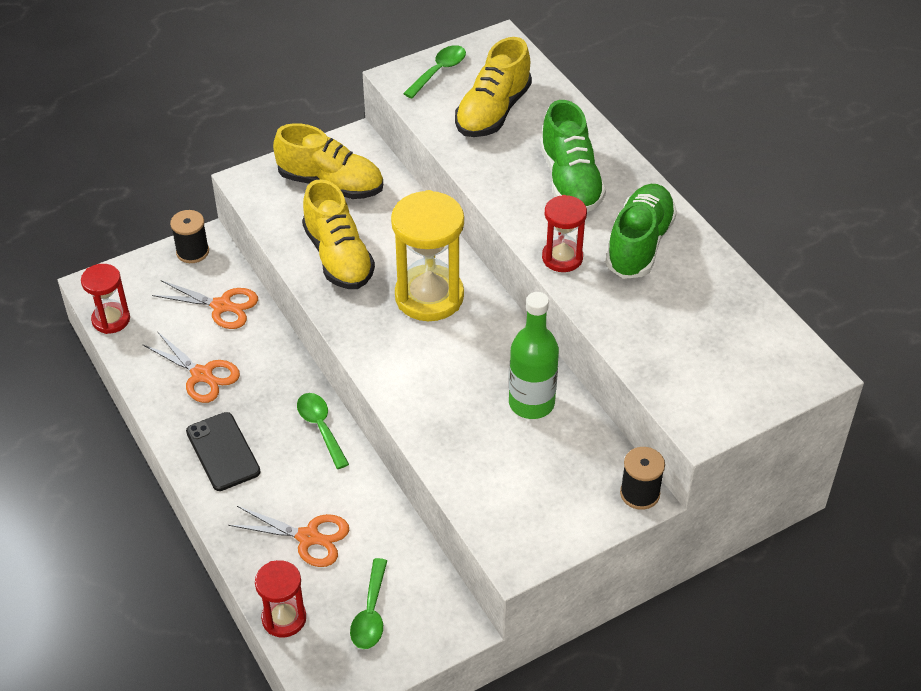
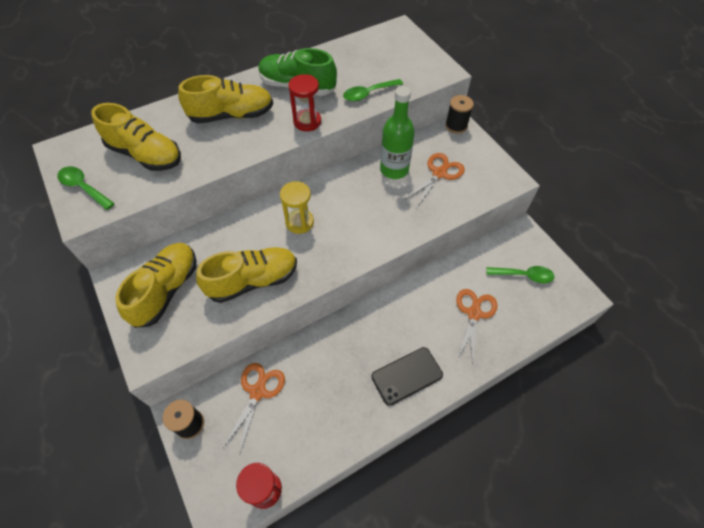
camera: 90 degrees left, 10 degrees up
(202, 375) = (331, 400): orange scissors -> orange scissors (439, 173)
(284, 618) = (538, 324): red hourglass -> none
(320, 427) = (381, 311): green spoon -> green spoon (368, 94)
(429, 296) = (299, 222): yellow hourglass -> yellow hourglass, size x0.57
(570, 180) = (231, 115): green shoe -> yellow shoe

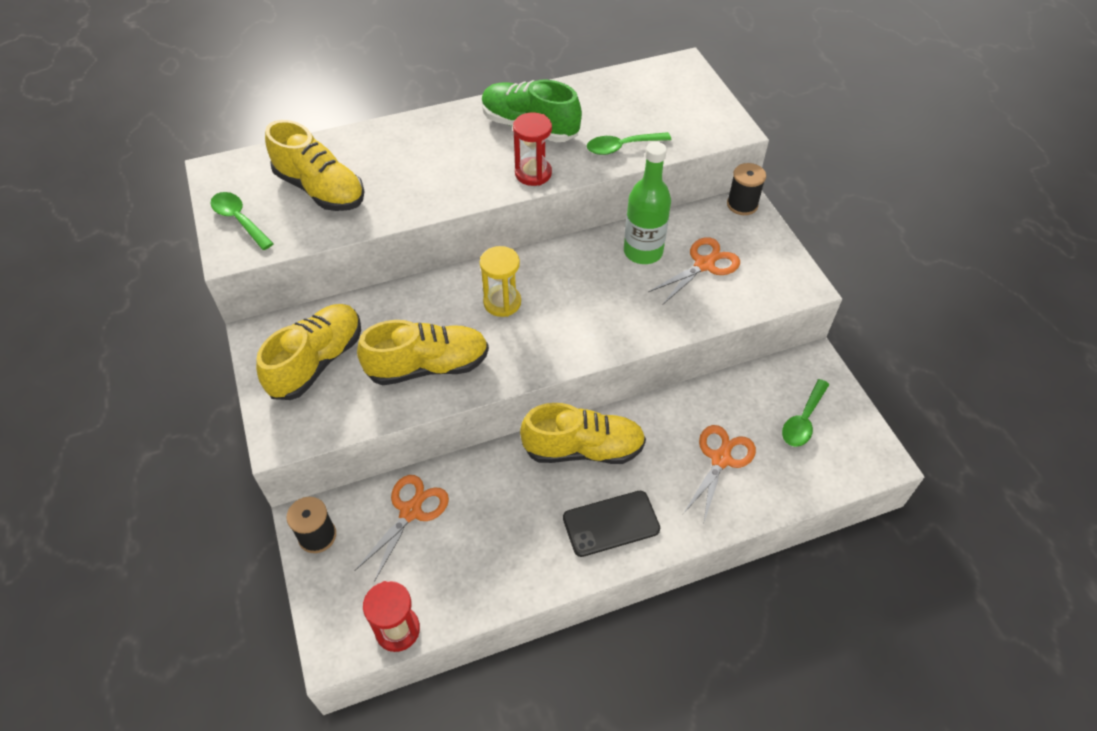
camera: 10 degrees right, 5 degrees down
(231, 115) = (437, 154): yellow shoe -> yellow shoe (583, 449)
(524, 275) = (803, 420): green spoon -> green spoon turned 105 degrees clockwise

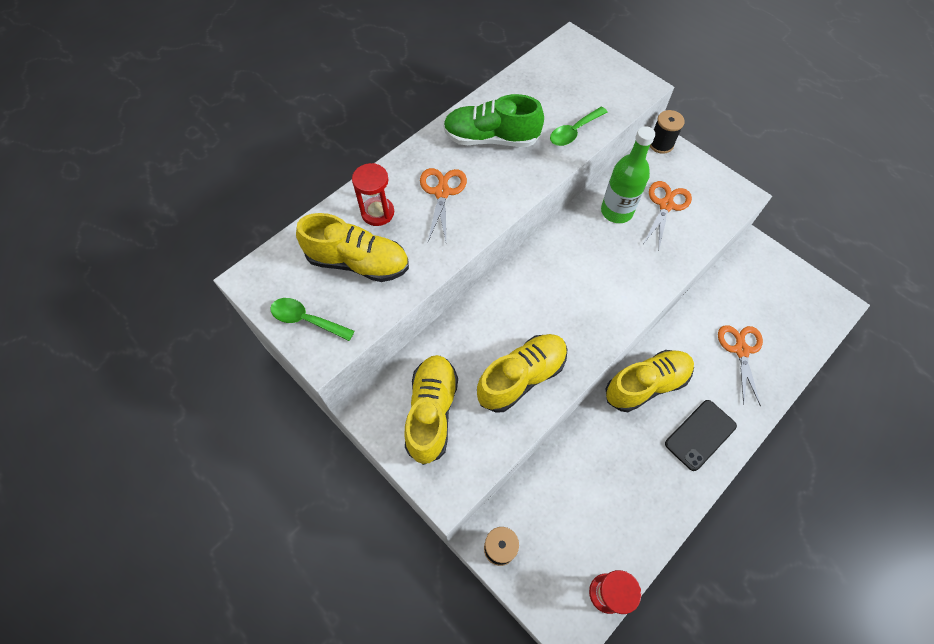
camera: 25 degrees left, 10 degrees up
(410, 511) = (556, 493): orange scissors -> orange scissors (442, 192)
(502, 302) = (541, 297): yellow hourglass -> none
(533, 173) = (522, 181): red hourglass -> red hourglass (377, 213)
(803, 420) = (775, 296): green spoon -> none

